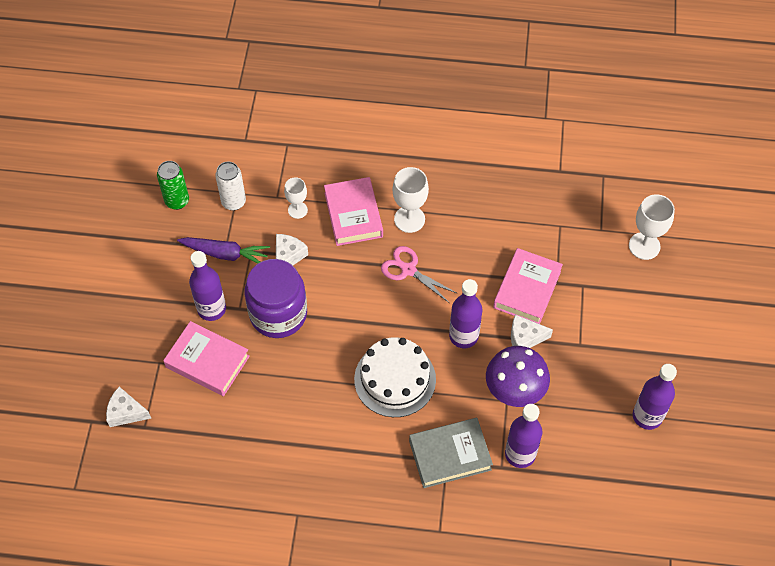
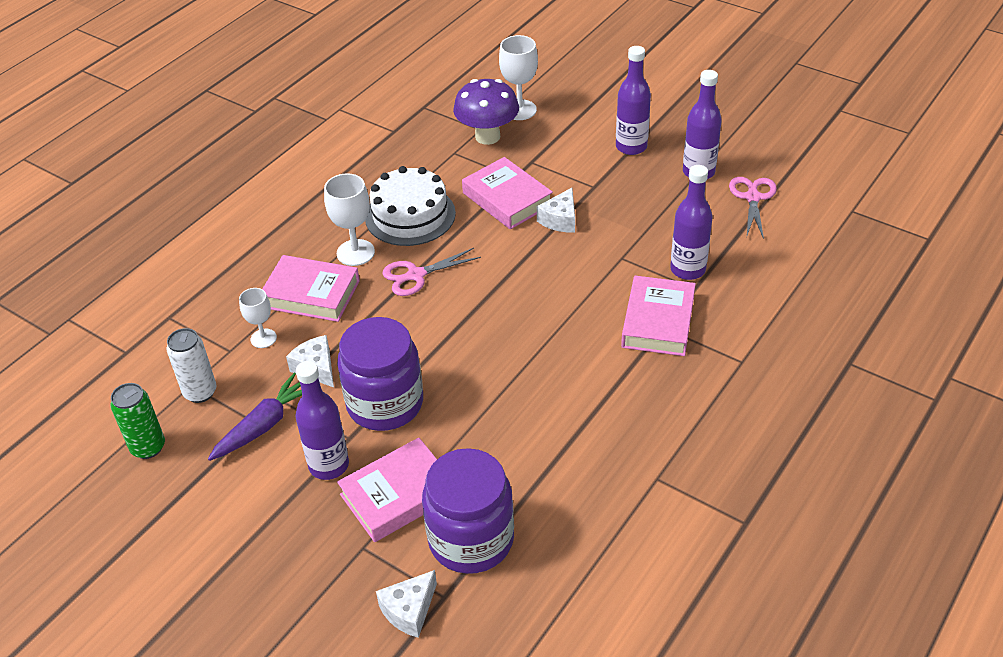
camera: 60 degrees left, 15 degrees down
(193, 421) = (471, 539): none -> purple jar
(395, 379) = (540, 333): white cake -> white cake (410, 215)
(450, 455) = (658, 321): grey book -> pink book
(463, 336) = (526, 262): purple bottle -> purple bottle (631, 147)
(514, 391) = (614, 248): purple mushroom -> purple mushroom (487, 136)
(639, 471) = (752, 197): none -> pink scissors

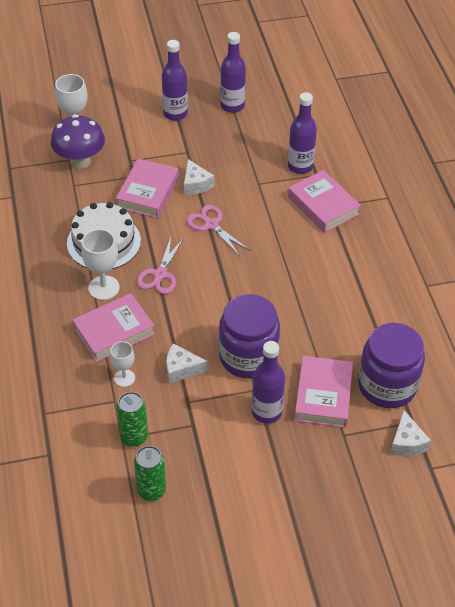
camera: 50 degrees left, 5 degrees up
(200, 392) = (134, 437): white can -> green can
(264, 425) = (200, 422): purple carrot -> none
(507, 199) = (148, 192): pink book -> pink book turned 75 degrees counterclockwise
(752, 197) = (279, 103): pink scissors -> pink scissors (211, 225)

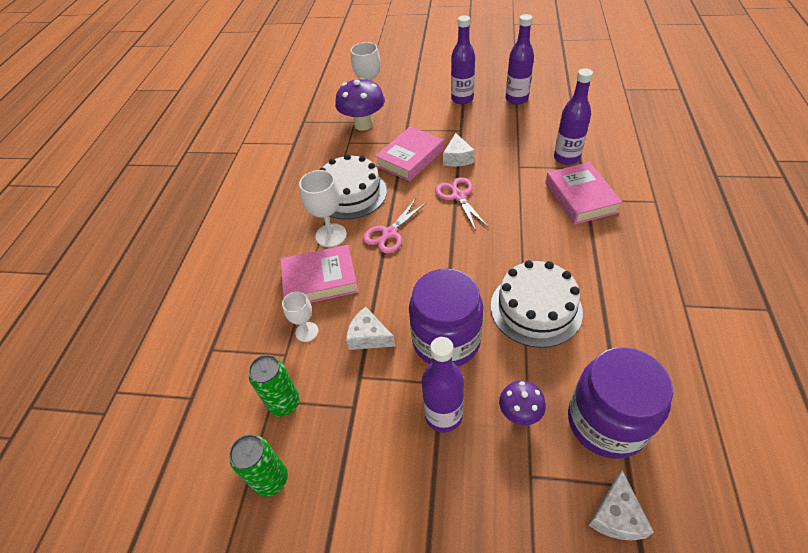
camera: 25 degrees right, 0 degrees up
(312, 314) = (535, 308): none -> white cake
(323, 395) = (519, 413): pink book -> purple mushroom

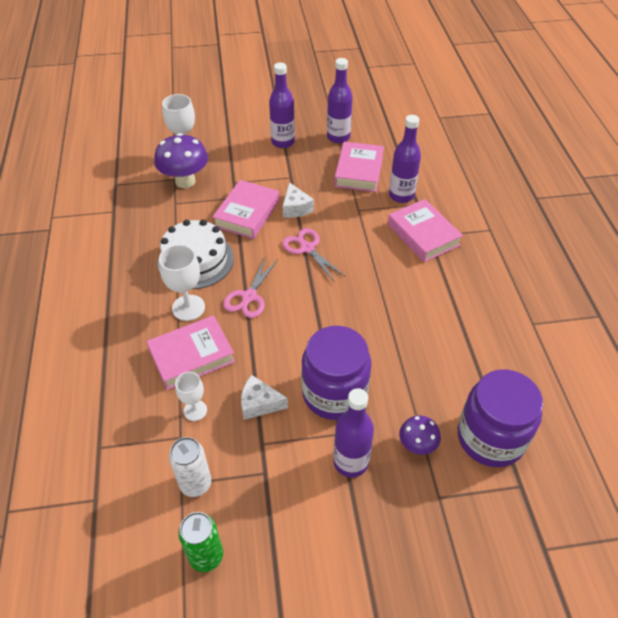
camera: 20 degrees left, 0 degrees up
(284, 403) = (195, 484): green can -> white can
(529, 131) = (359, 171): none -> pink book
(535, 308) = (408, 348): white cake -> none
(616, 515) = (514, 512): white cheese -> none

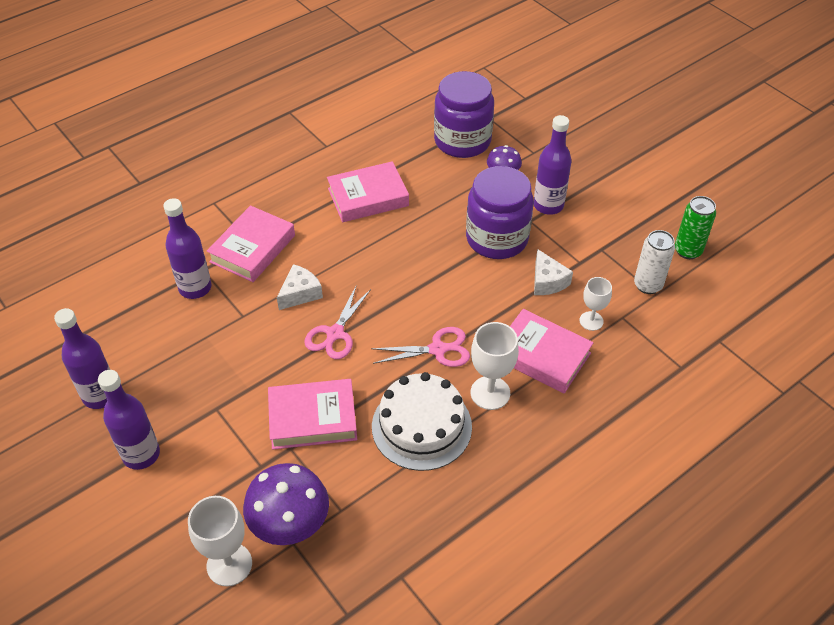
camera: 120 degrees left, 0 degrees up
(295, 208) = (273, 375): white cheese -> white cheese (300, 293)
(359, 171) = (167, 344): pink book -> pink book (368, 197)

